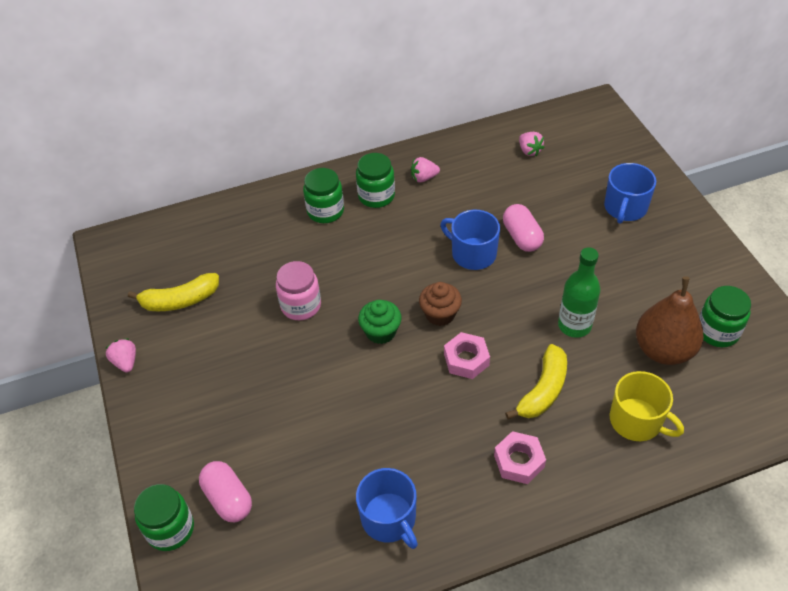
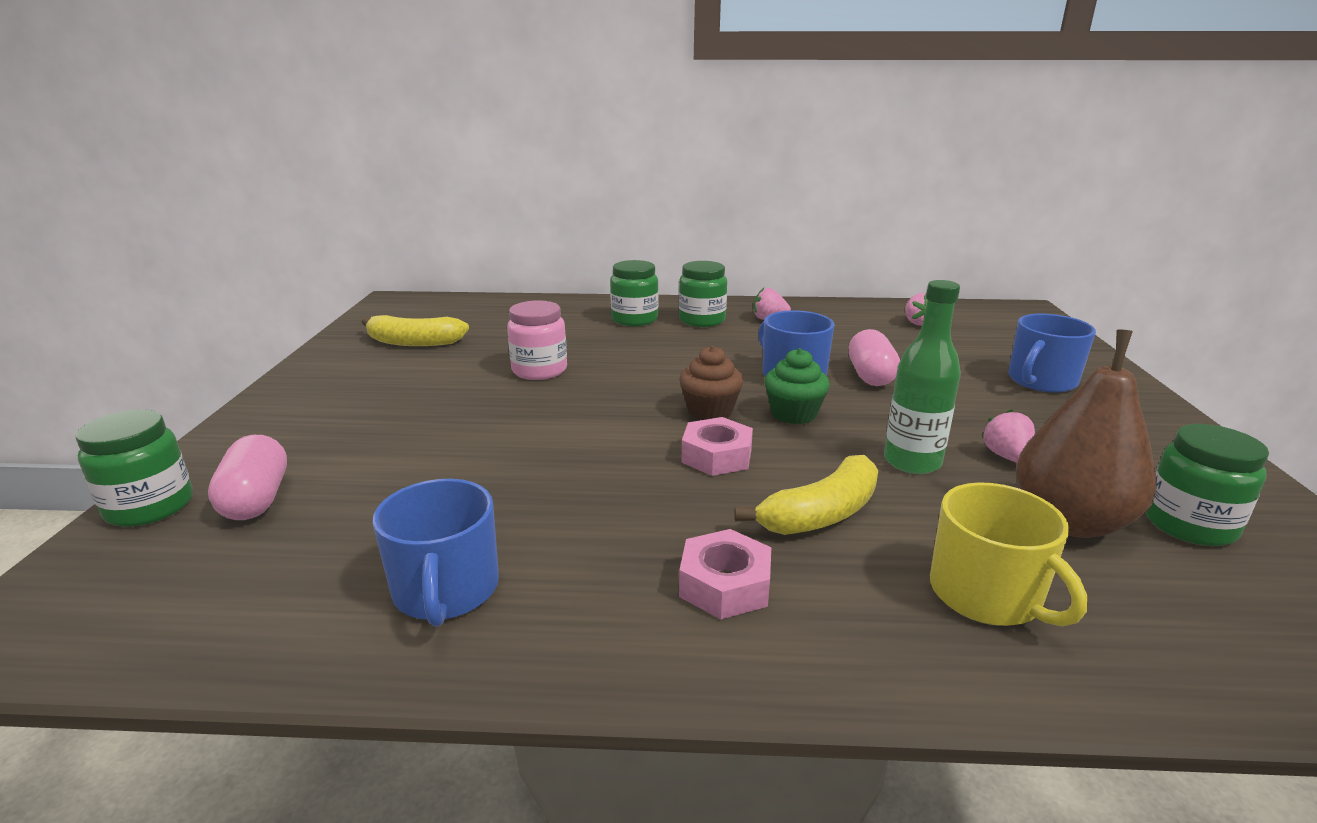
camera: 20 degrees right, 25 degrees down
(125, 362) = (304, 368): pink strawberry -> pink strawberry (1006, 457)
(381, 332) = (617, 408): green cupcake -> green cupcake (793, 414)

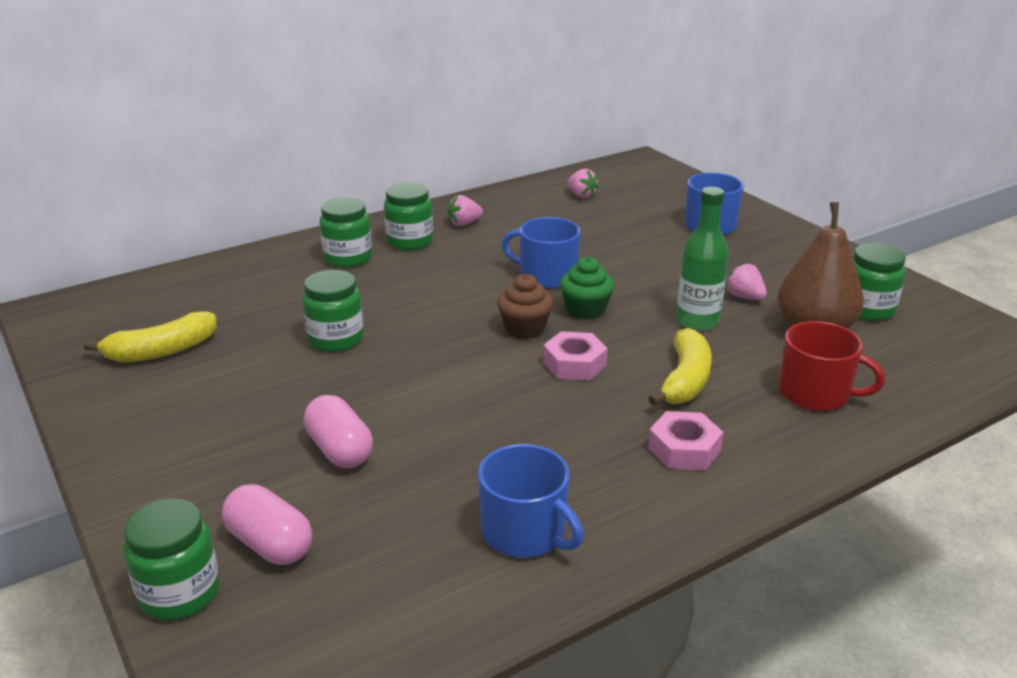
camera: 35 degrees left, 5 degrees up
(539, 370) = (336, 339): pink jar -> green jar
(871, 376) = (601, 258): pink capsule -> pink capsule (340, 450)
(987, 595) = (816, 393): yellow mug -> red mug

